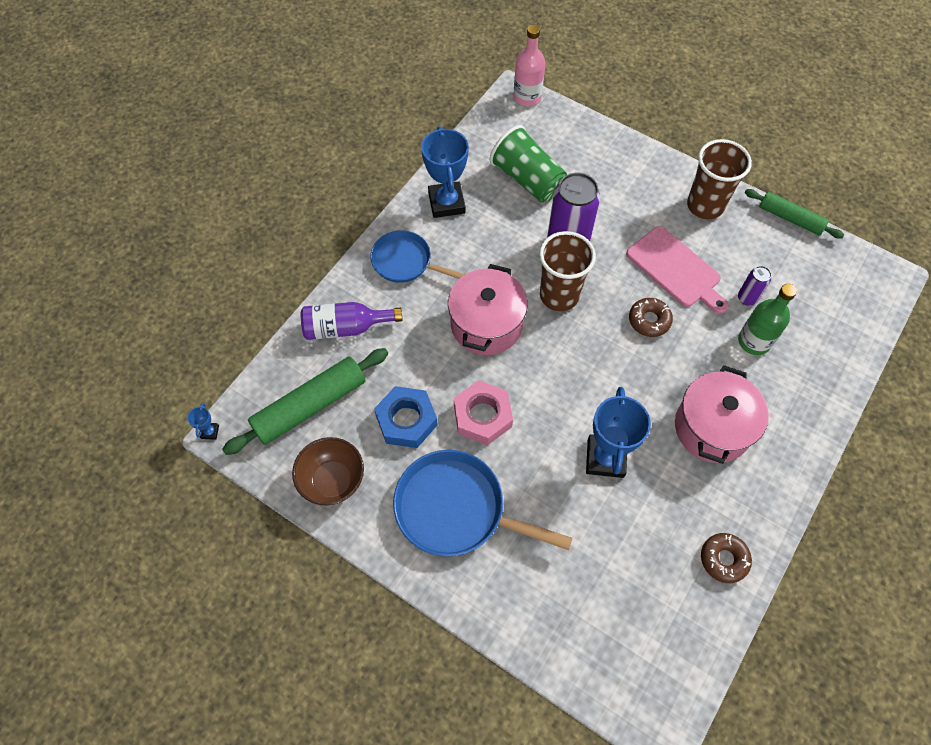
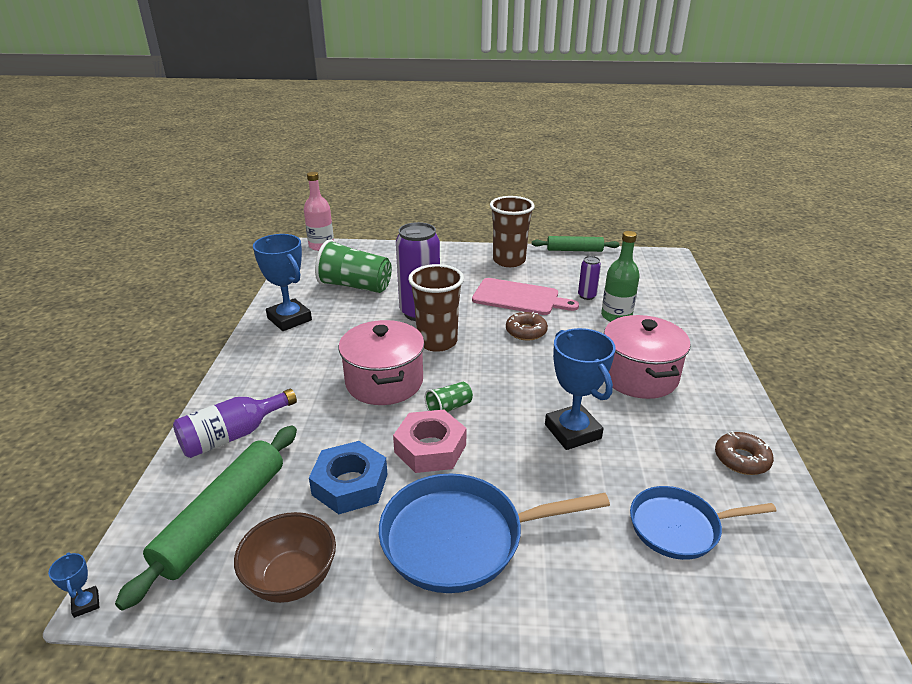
camera: 30 degrees left, 30 degrees down
(405, 262) = (271, 367): blue pan -> blue pan (679, 527)
(521, 381) = (449, 408): none -> green cup

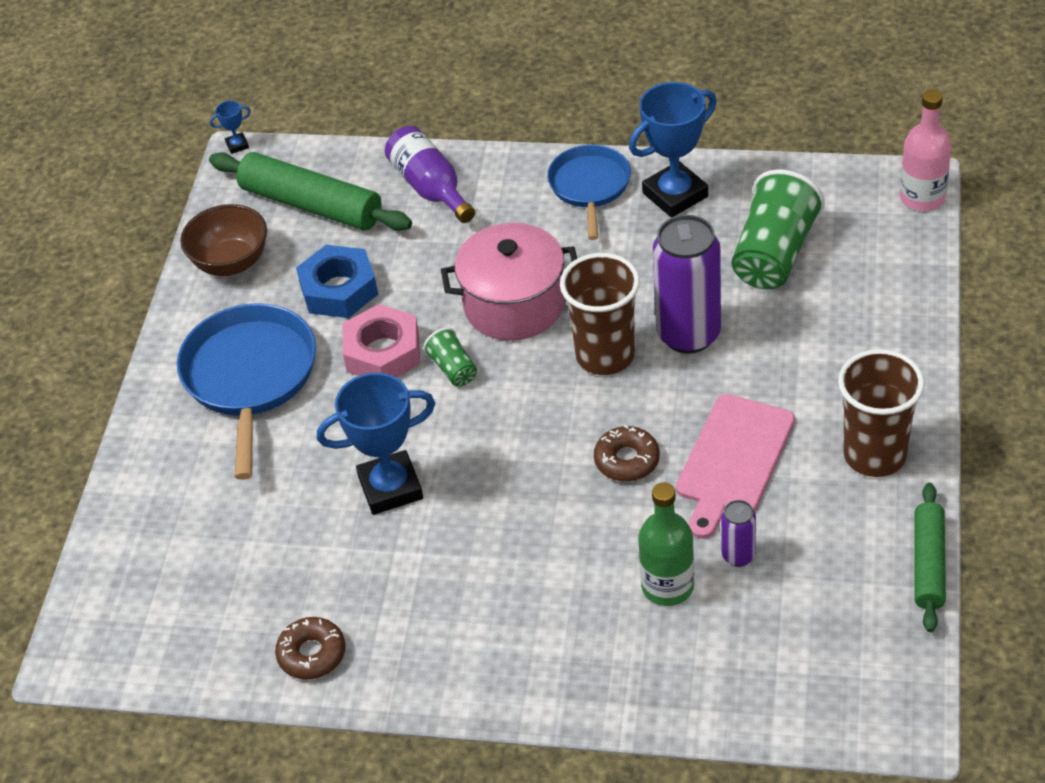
camera: 100 degrees right, 15 degrees up
(639, 376) = (497, 582): pink pot -> none
(679, 527) = (224, 560): blue pan -> blue pan (590, 187)

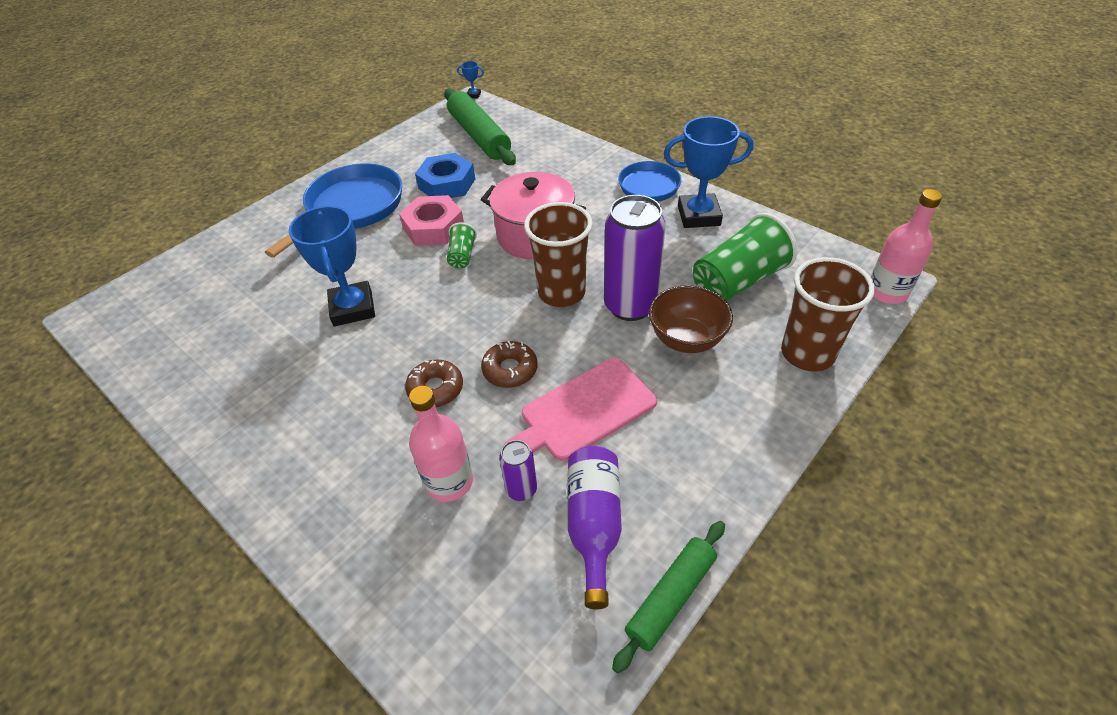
camera: 30 degrees right, 0 degrees up
(231, 262) = (409, 147): brown bowl -> brown bowl (686, 339)
(312, 654) = (196, 388): brown donut -> brown donut (435, 389)
(390, 487) = (353, 308): blue trophy -> blue trophy turned 60 degrees clockwise
(430, 188) = (551, 153): purple bottle -> purple bottle (594, 525)
(667, 586) = (449, 482): green bottle -> pink bottle
(874, 455) = (698, 469): brown cup -> brown cup (807, 353)

